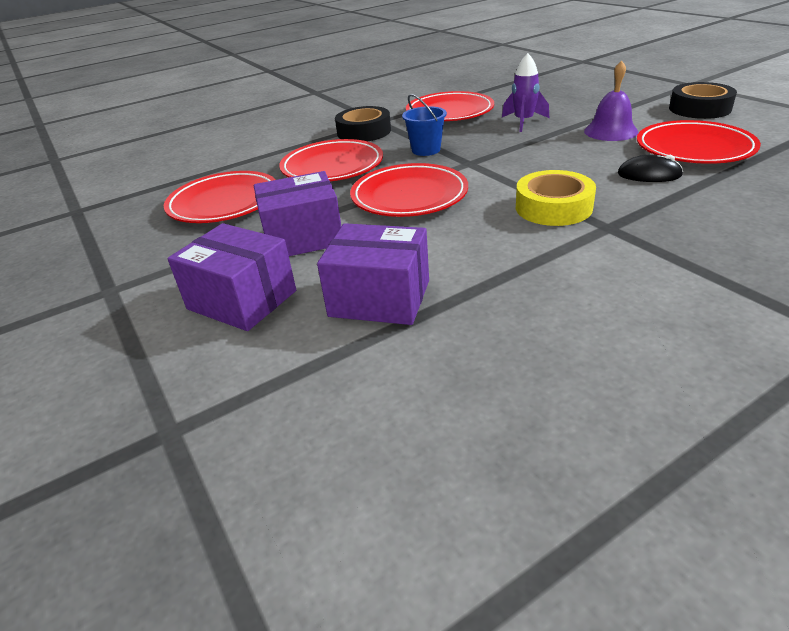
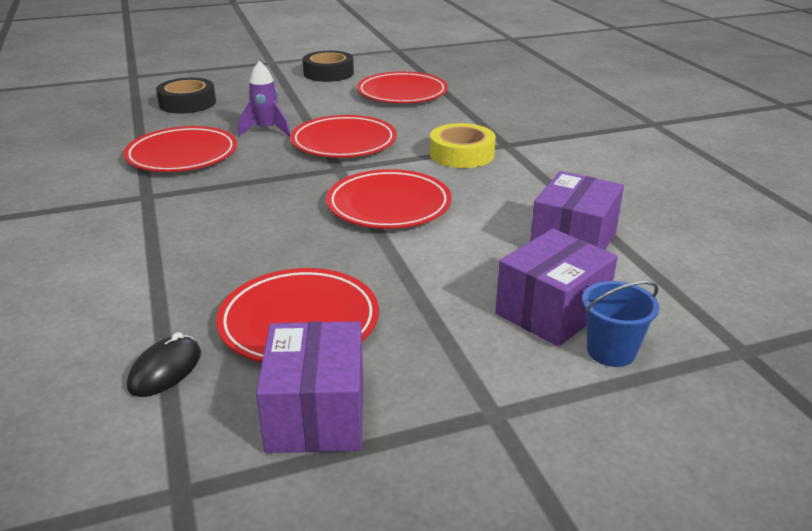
camera: 80 degrees left, 5 degrees down
(303, 237) = (439, 269): purple box -> purple box (316, 413)
(332, 167) = (263, 238): red plate -> red plate (344, 142)
(364, 132) = (171, 209): black tape -> black tape (187, 103)
(426, 150) = (280, 182): blue bucket -> blue bucket (611, 351)
(610, 131) = (335, 107): purple bell -> none
(649, 174) = (433, 115): black mouse -> black mouse (165, 370)

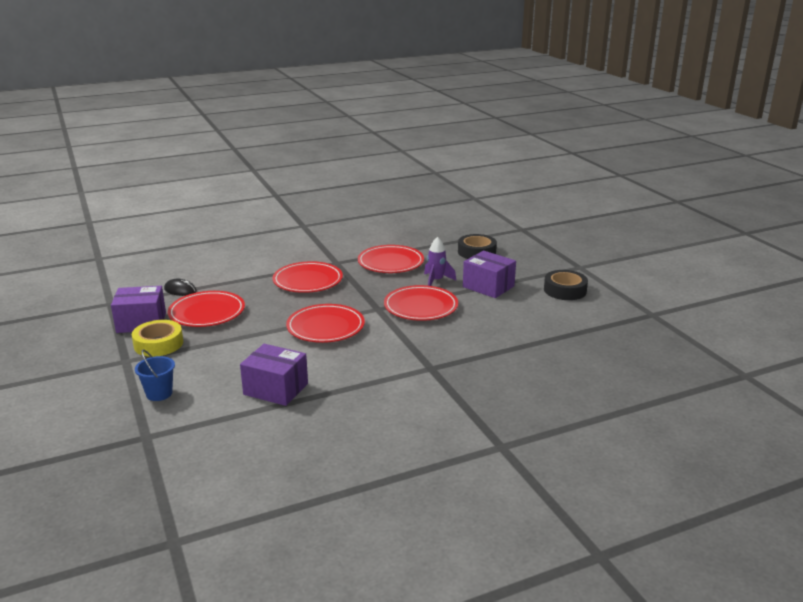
camera: 85 degrees right, 5 degrees down
(402, 93) = (530, 322): red plate -> red plate (308, 281)
(462, 154) = (408, 350): yellow tape -> yellow tape (158, 344)
(552, 311) = (199, 378): purple box -> purple box (488, 286)

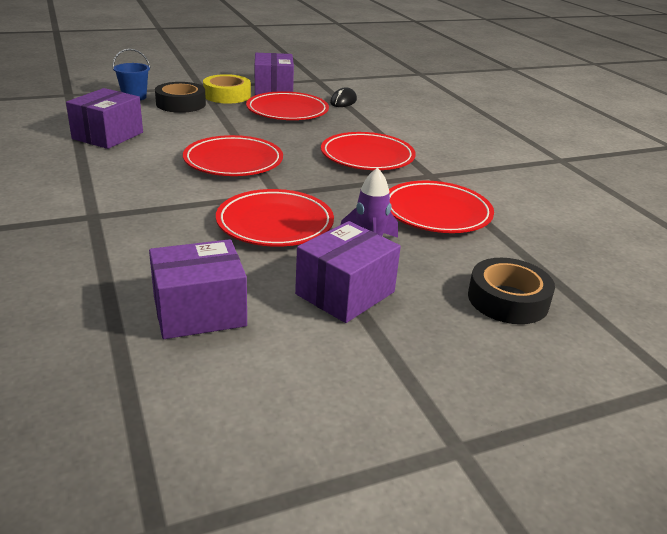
camera: 90 degrees right, 5 degrees up
(522, 320) = (199, 311): none -> purple box
(565, 290) = (321, 392): black tape -> black tape (181, 104)

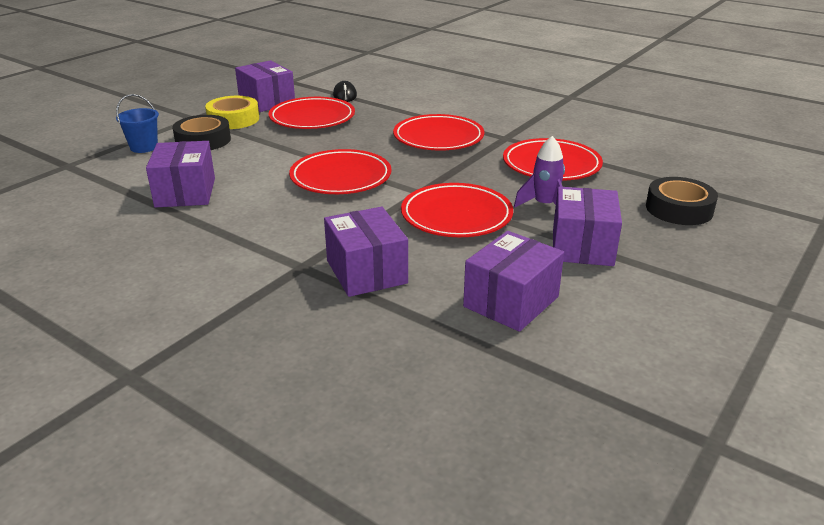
camera: 30 degrees left, 0 degrees up
(130, 238) = (366, 272): none -> purple box

